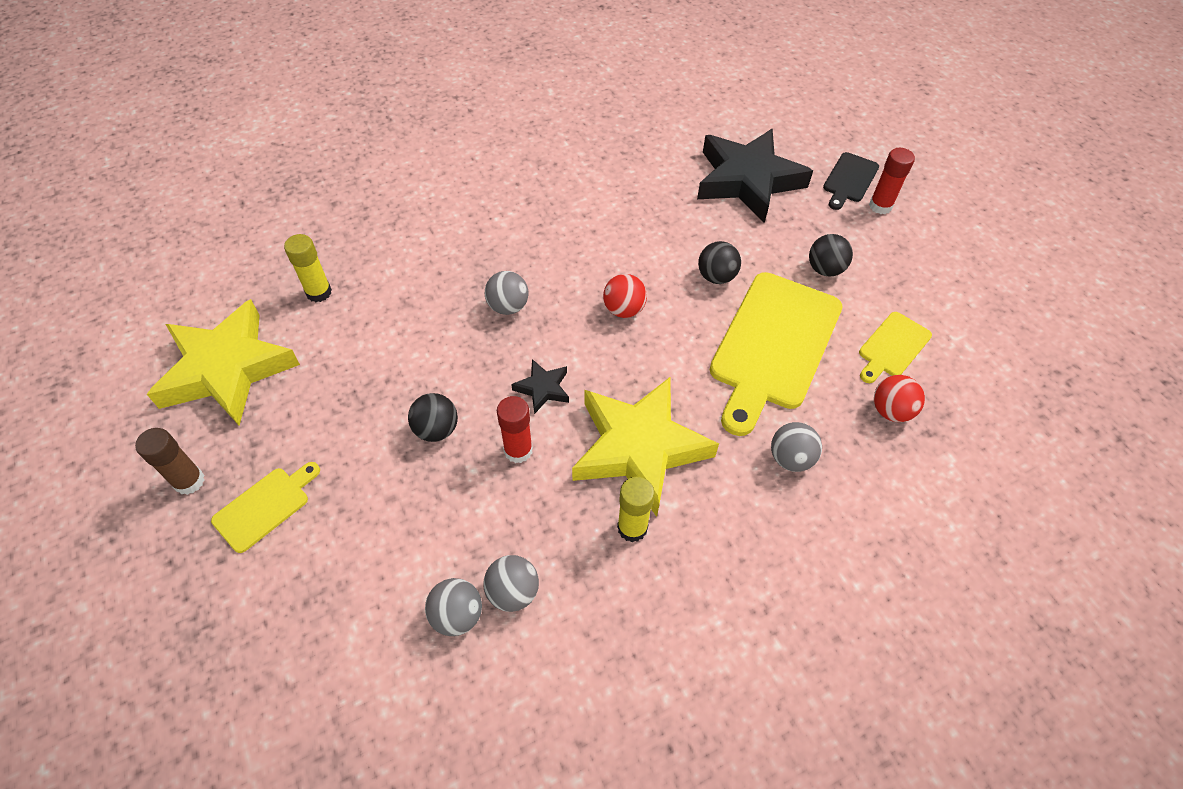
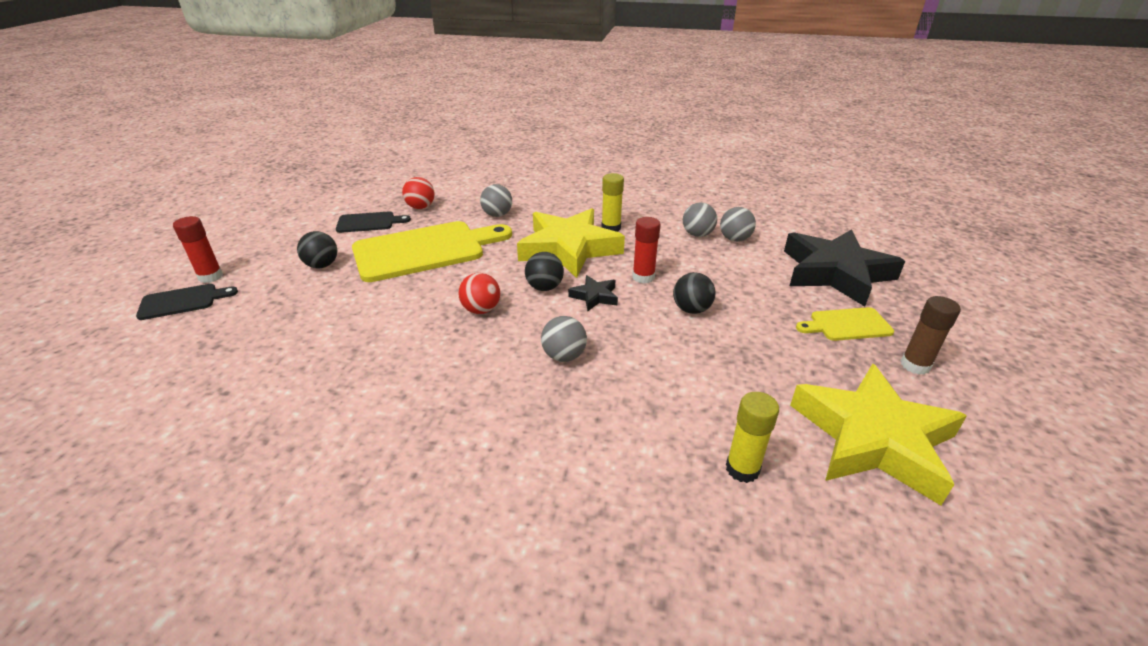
camera: 140 degrees left, 20 degrees down
(716, 276) = (390, 296): black ball -> black ball (544, 287)
(748, 180) = (237, 343): black star -> black star (835, 273)
(892, 347) = (369, 222): yellow cutting board -> black cutting board

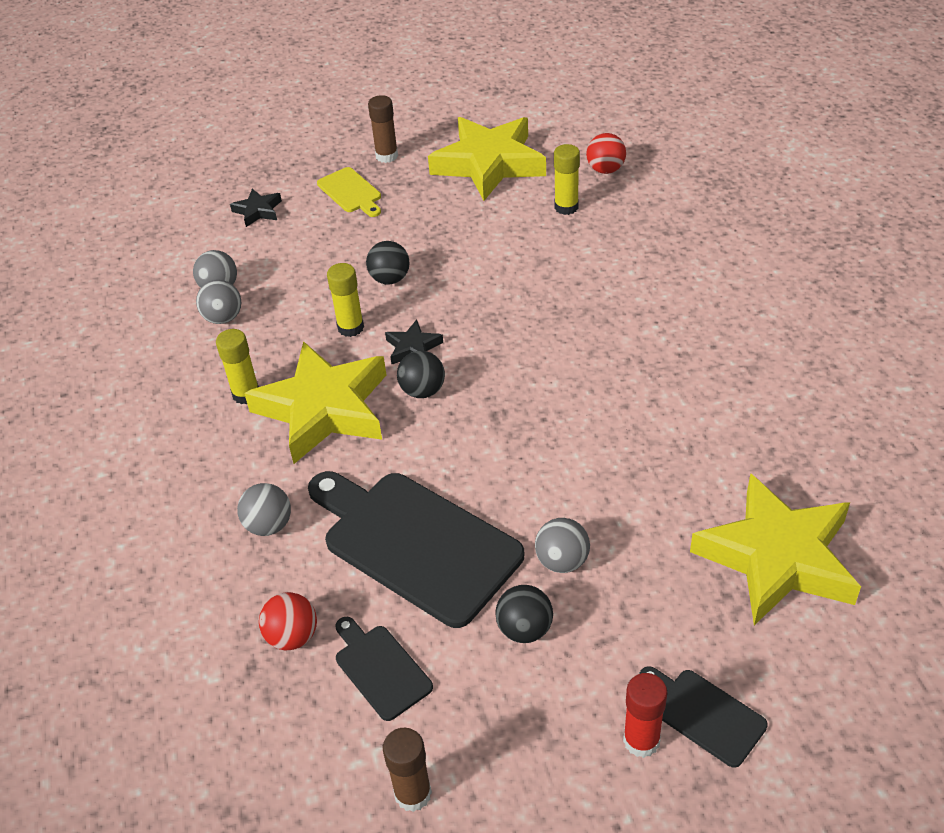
camera: 115 degrees left, 10 degrees up
(195, 383) = (777, 557): none -> yellow star
(301, 215) = (413, 793): none -> brown glue stick
(425, 250) = (415, 543): yellow cutting board -> black cutting board
(481, 310) = (499, 418): red ball -> red ball (605, 170)
(564, 356) = (522, 329): grey ball -> grey ball (562, 561)
(643, 277) = (350, 327): red glue stick -> yellow glue stick
(835, 273) = (258, 211): black star -> black star, size x0.43

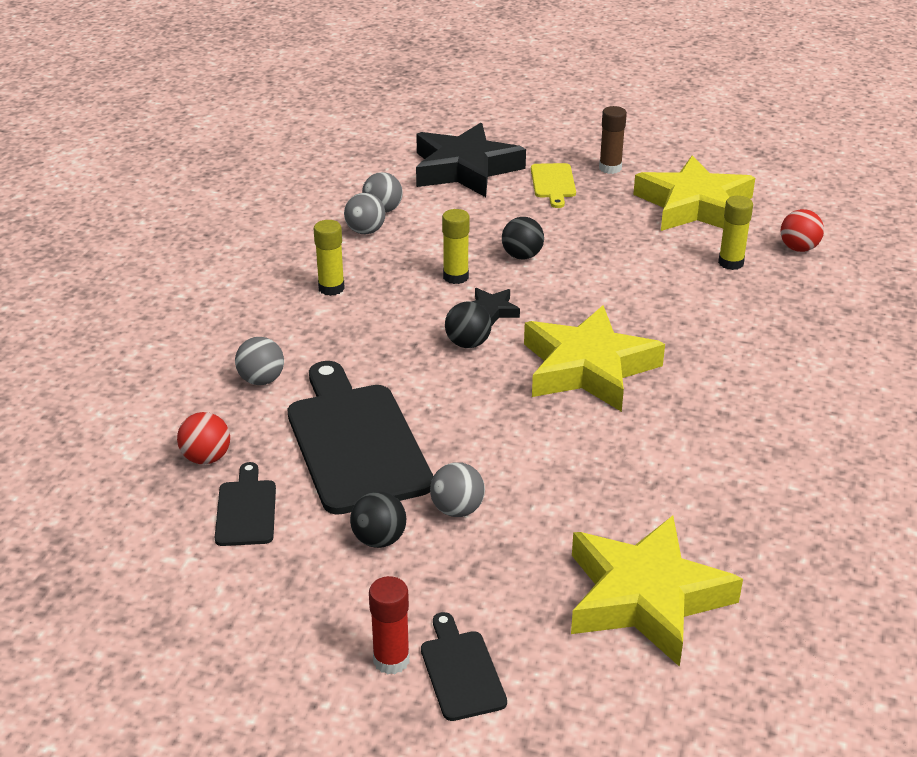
camera: 30 degrees right, 10 degrees down
(258, 211) = (465, 169): black star -> black star, size x2.34
(323, 409) = (378, 323): yellow star -> yellow star (588, 368)
(413, 793) = (188, 599): brown glue stick -> none

